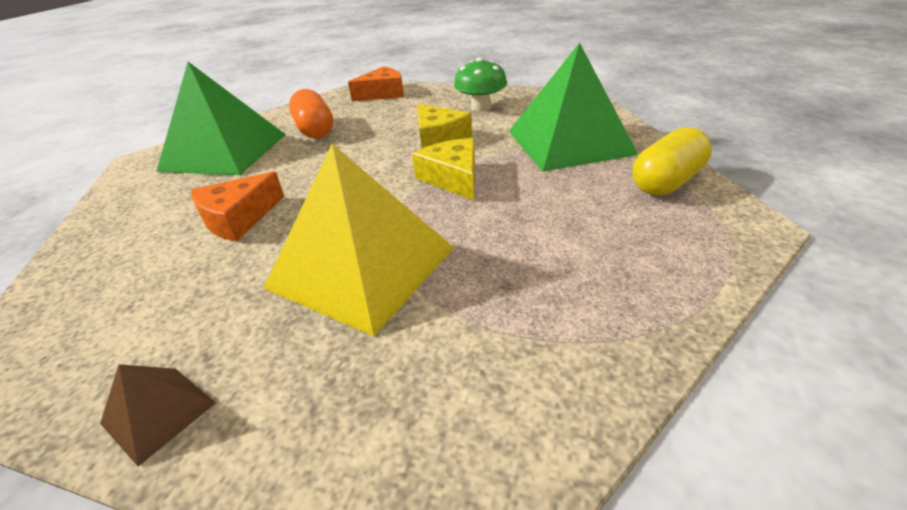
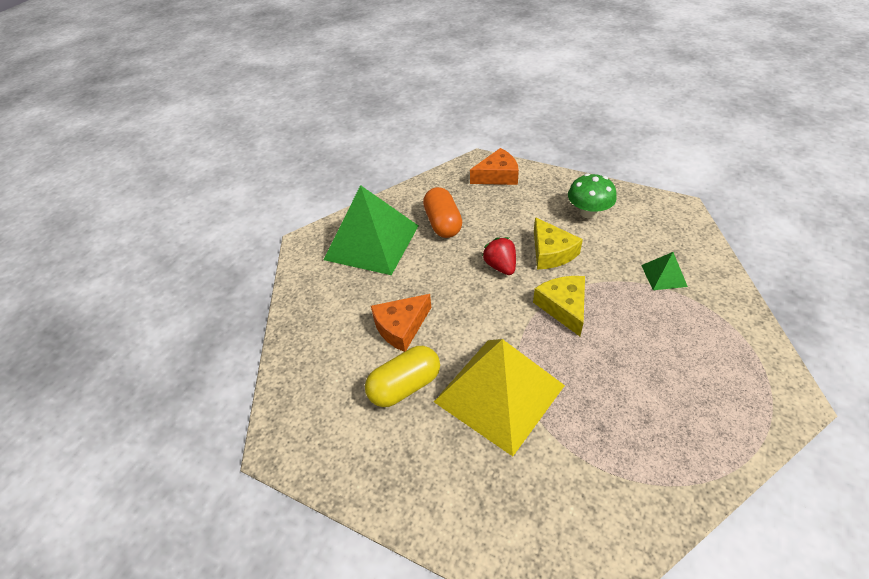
camera: 10 degrees right, 10 degrees up
(158, 412) = (391, 490): brown pyramid -> none
(378, 154) = (500, 266): none -> red strawberry
(569, 142) = (663, 275): green pyramid -> green pyramid, size x0.43
(666, 182) = (738, 340): yellow capsule -> yellow capsule (405, 386)

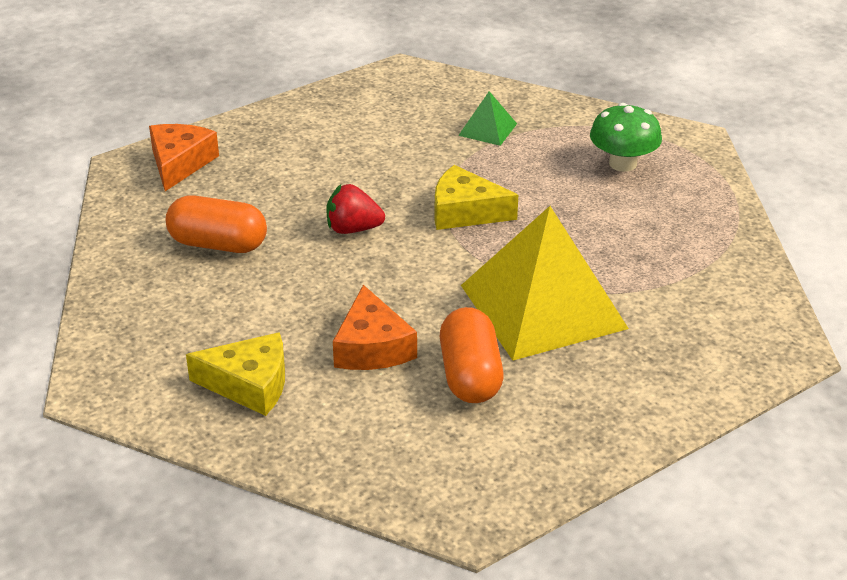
camera: 65 degrees left, 10 degrees down
(372, 242) = (178, 321): green pyramid -> none
(405, 386) = (470, 375): yellow capsule -> orange capsule
(551, 252) = (372, 183): yellow cheese -> yellow cheese (249, 384)
(588, 212) = (336, 129): green mushroom -> green mushroom (622, 164)

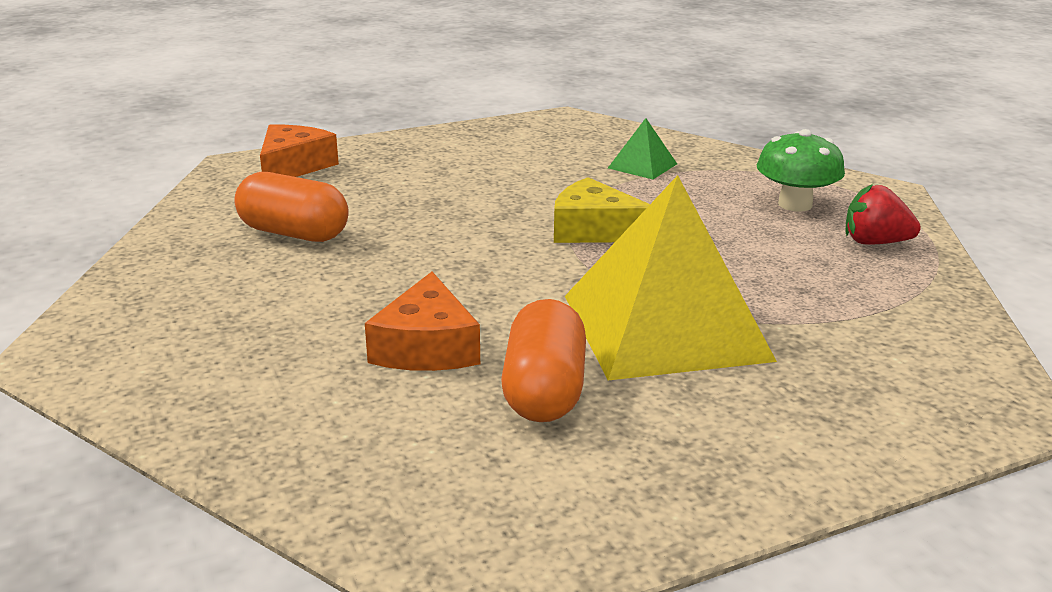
camera: 10 degrees right, 10 degrees down
(249, 384) = (250, 370): yellow cheese -> none
(353, 229) = (455, 234): red strawberry -> red strawberry (875, 243)

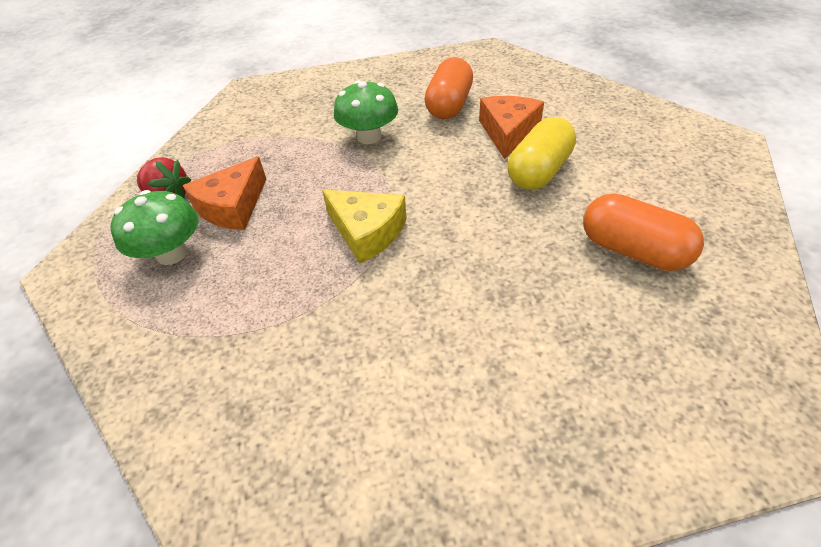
camera: 165 degrees left, 20 degrees up
(293, 166) = (698, 408): orange cheese -> orange cheese (233, 206)
(383, 296) = (538, 171): none -> yellow capsule
(642, 166) = (254, 352): green pyramid -> none
(664, 327) = (369, 137): yellow pyramid -> green mushroom

